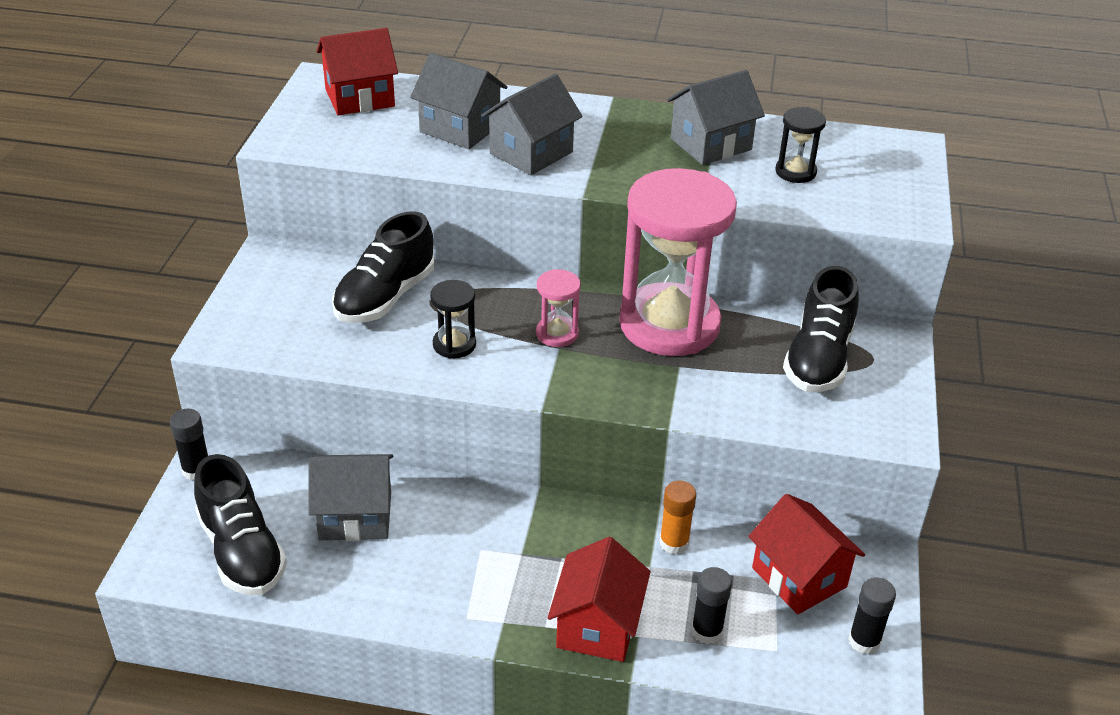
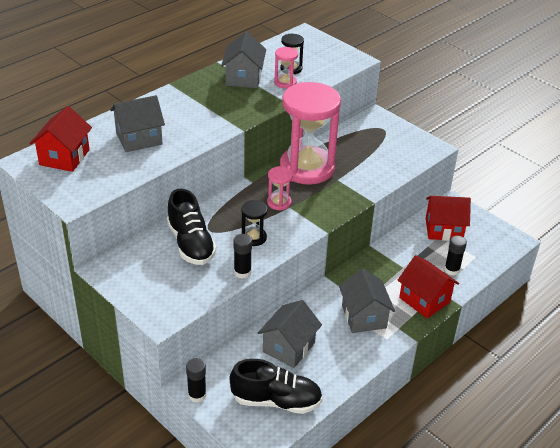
camera: 55 degrees left, 0 degrees up
(531, 153) = (189, 128): grey house -> grey house (364, 317)
(674, 543) = (396, 253): orange glue stick -> none
(751, 182) = (285, 82): none -> pink hourglass
(818, 359) = (369, 142): black shoe -> none
(864, 641) = (489, 231): black glue stick -> black glue stick (242, 272)

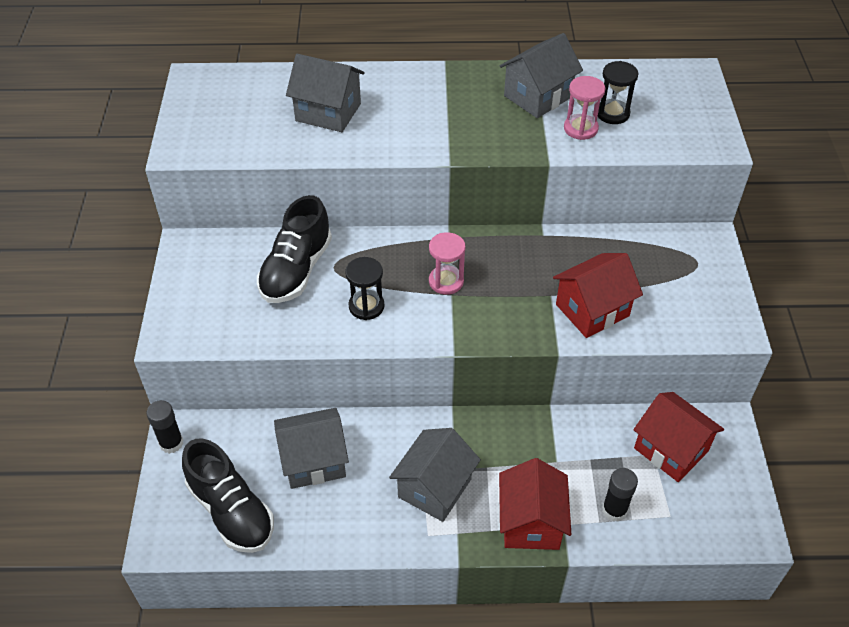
camera: 45 degrees right, 10 degrees up
(64, 157) = (233, 93): red house -> red house (592, 310)
(242, 272) = (305, 339): black glue stick -> none
(307, 168) = (532, 258): pink hourglass -> none

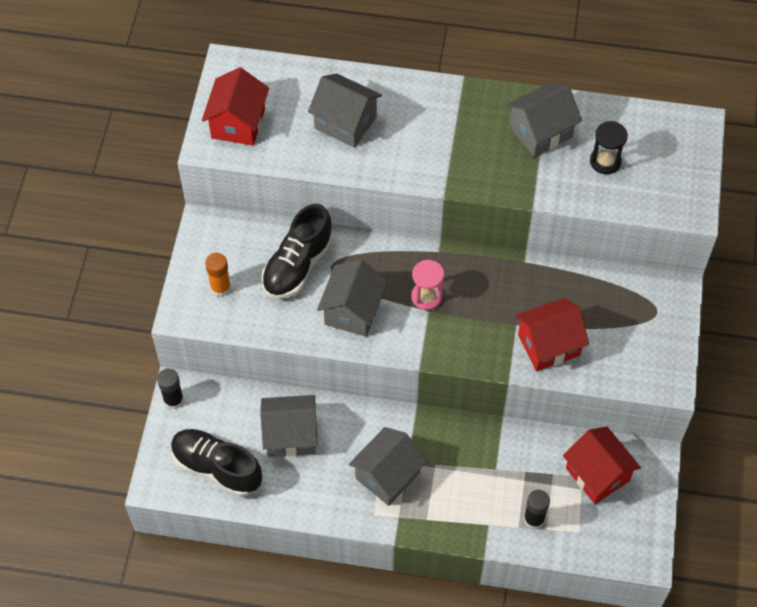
camera: 10 degrees right, 10 degrees up
(211, 303) = (220, 287): none -> orange glue stick
(231, 511) = (217, 468): black shoe -> black shoe turned 150 degrees clockwise
(366, 306) = (353, 311): black hourglass -> grey house
(531, 522) = (461, 518): red house -> red house (238, 123)
(580, 128) = (571, 174): pink hourglass -> none

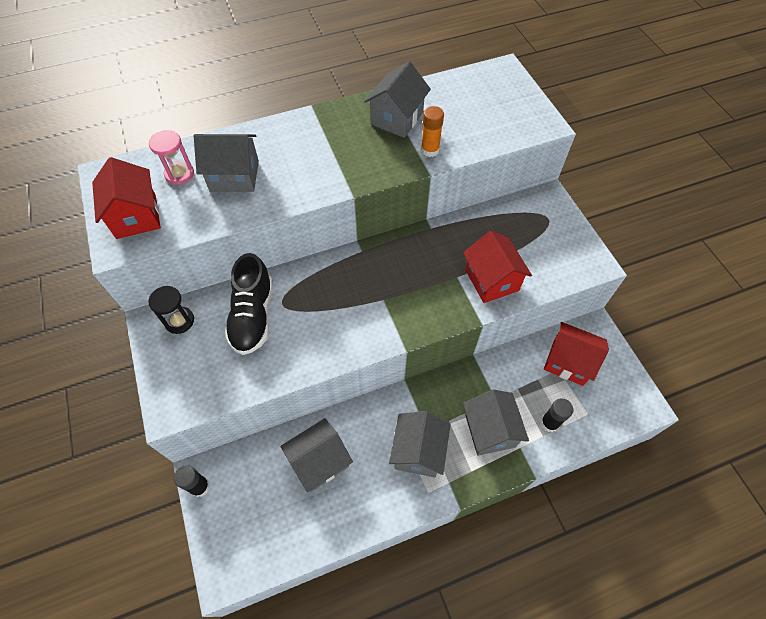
camera: 30 degrees left, 0 degrees up
(217, 468) = (271, 528): black shoe -> none
(220, 287) = (193, 368): orange glue stick -> orange glue stick (430, 150)
(353, 311) = (322, 330): grey house -> grey house (490, 430)
(427, 297) = (375, 289): pink hourglass -> pink hourglass (179, 174)
(548, 345) = (491, 280): red house -> red house turned 60 degrees counterclockwise
(605, 161) = (459, 118): black hourglass -> black hourglass (179, 321)

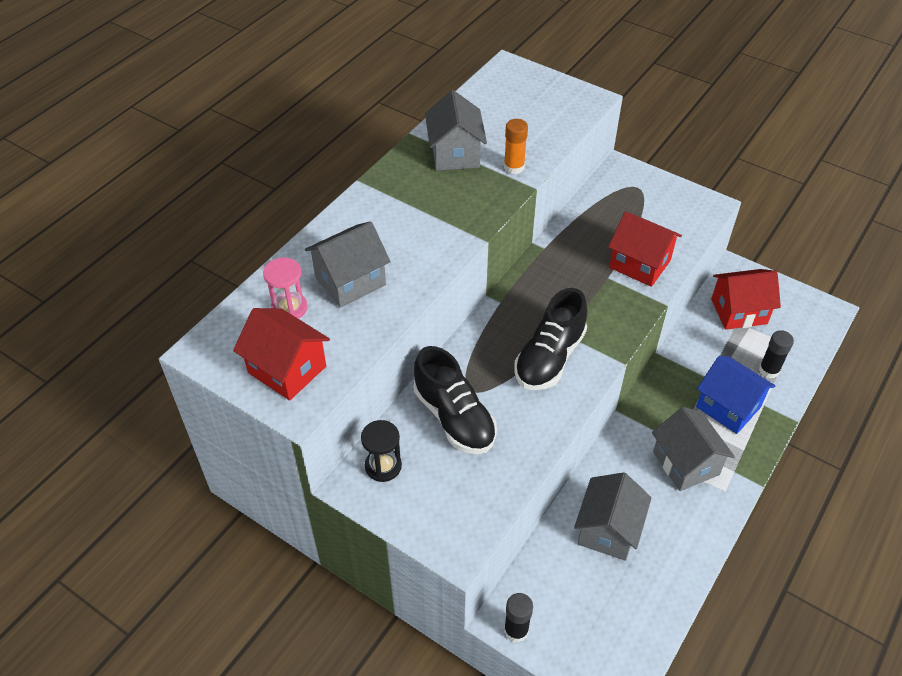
camera: 35 degrees left, 10 degrees down
(356, 312) = (549, 358): none -> black shoe
(490, 430) = (728, 407): grey house -> blue house

